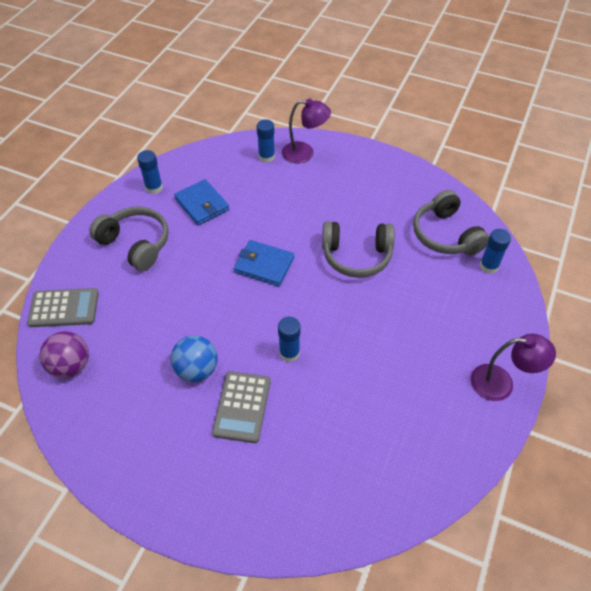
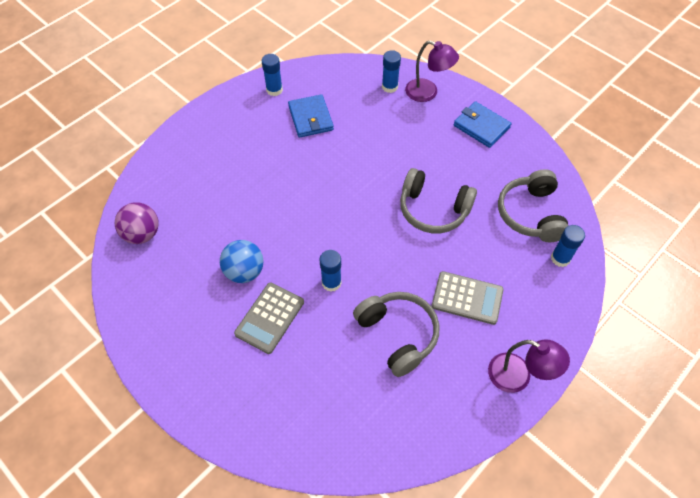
camera: 20 degrees right, 5 degrees up
(64, 308) = (155, 181): grey calculator -> grey calculator (467, 298)
(135, 244) = (237, 139): grey headphones -> grey headphones (398, 335)
(264, 265) = (343, 193): blue wallet -> blue wallet (481, 126)

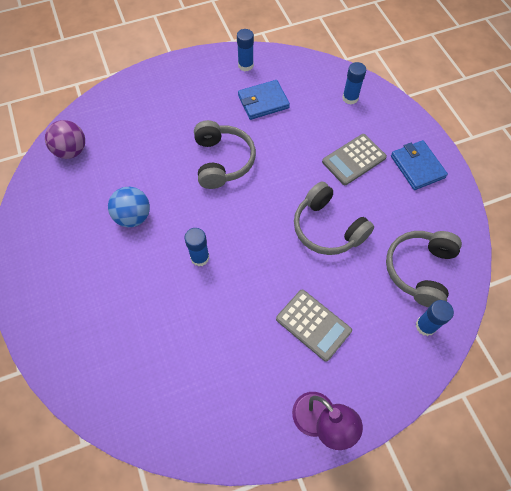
camera: 25 degrees right, 5 degrees up
(270, 318) = (131, 266): grey calculator -> grey calculator (354, 160)
(310, 118) = (263, 102): blue wallet -> blue wallet turned 60 degrees clockwise
(398, 335) = (231, 331): grey headphones -> grey headphones (222, 161)
(428, 93) = (383, 116): purple lamp -> none

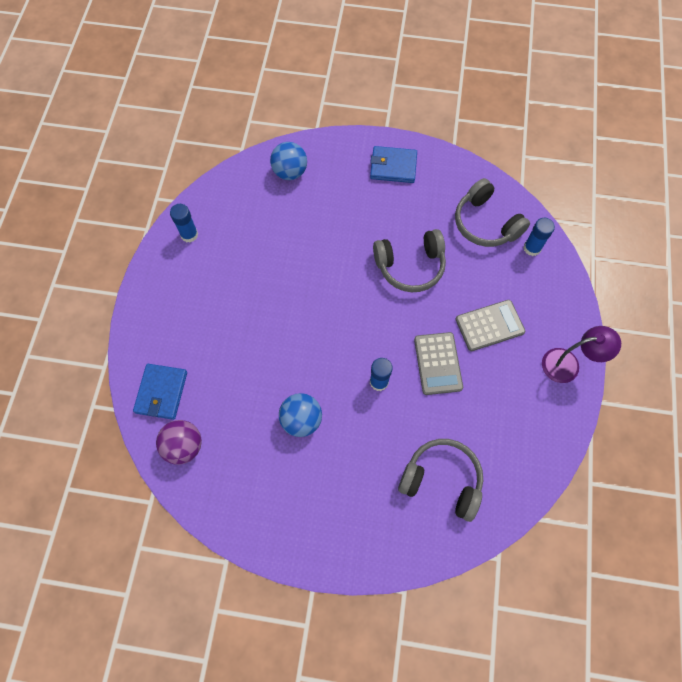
camera: 60 degrees left, 5 degrees up
(222, 161) = (289, 312): grey headphones -> grey headphones (442, 480)
(263, 102) = (244, 243): blue wallet -> blue wallet (161, 392)
(350, 98) = (290, 172): blue glue stick -> blue ball
(354, 160) = (356, 208): grey calculator -> grey calculator (438, 363)

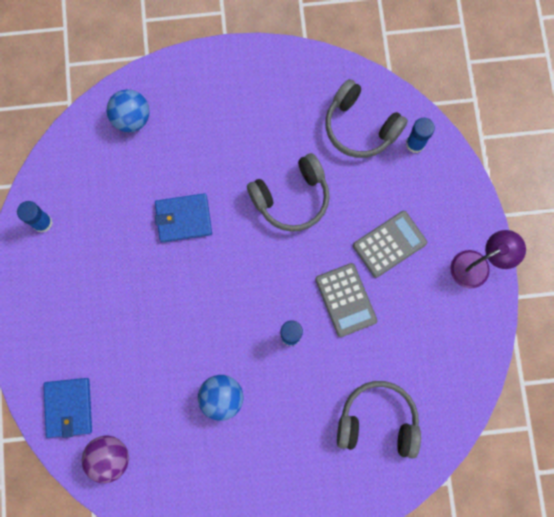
camera: 15 degrees left, 10 degrees up
(393, 166) = (244, 83): blue wallet -> blue wallet (183, 218)

